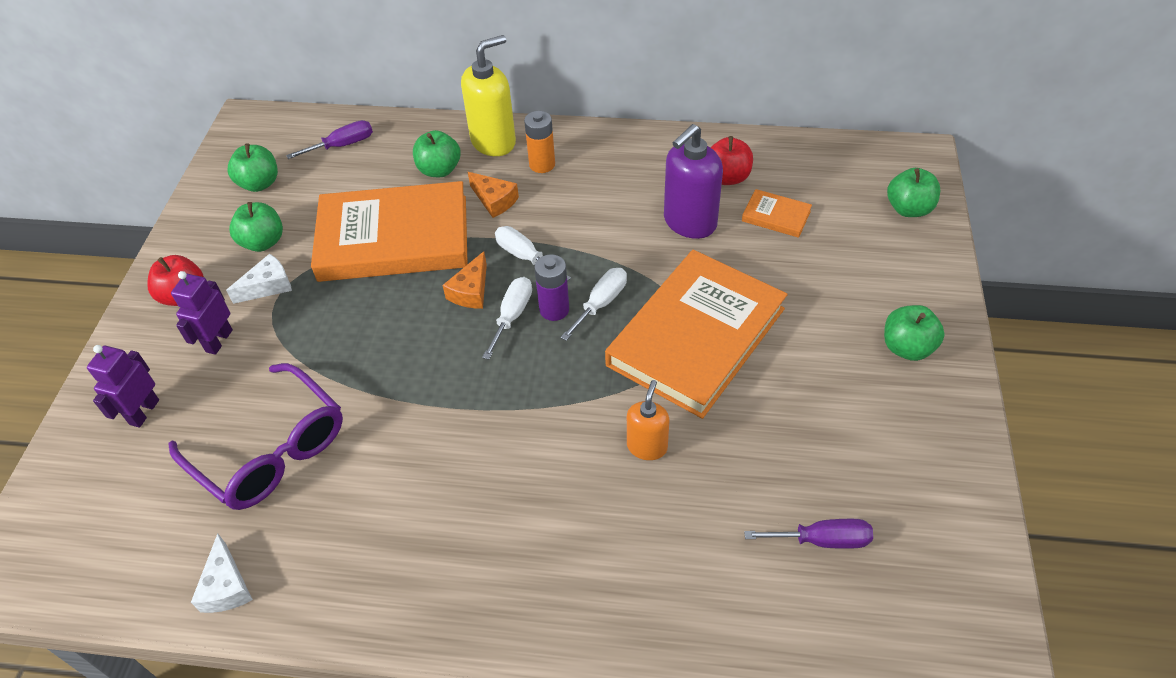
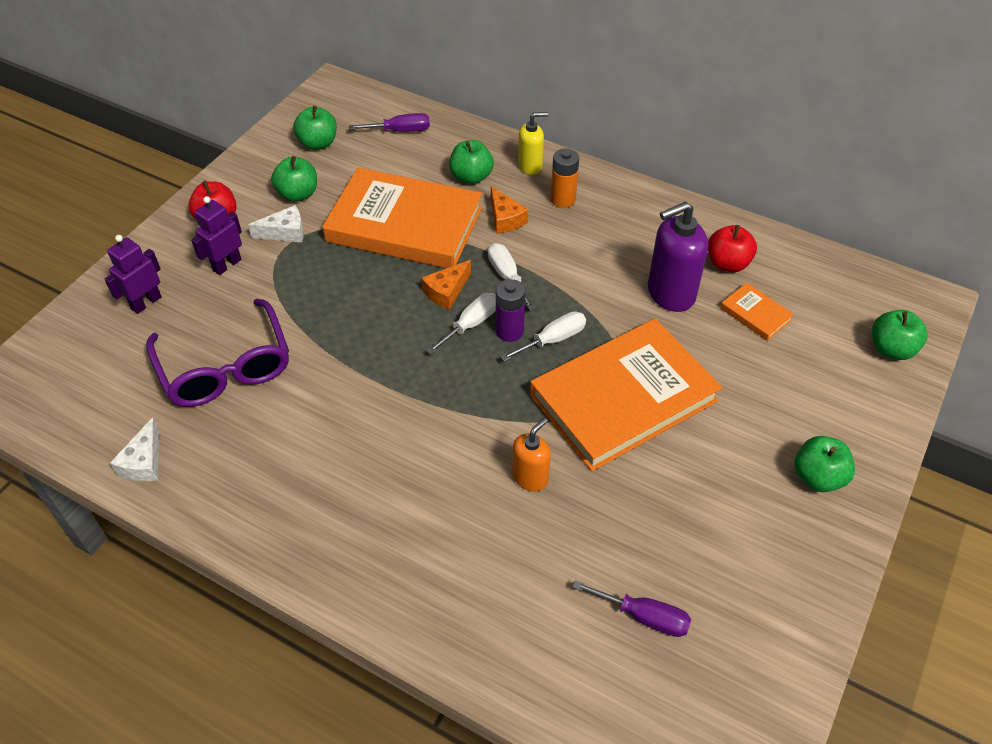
camera: 20 degrees right, 0 degrees up
(493, 142) = (530, 166): yellow soap dispenser -> yellow soap dispenser, size x0.59

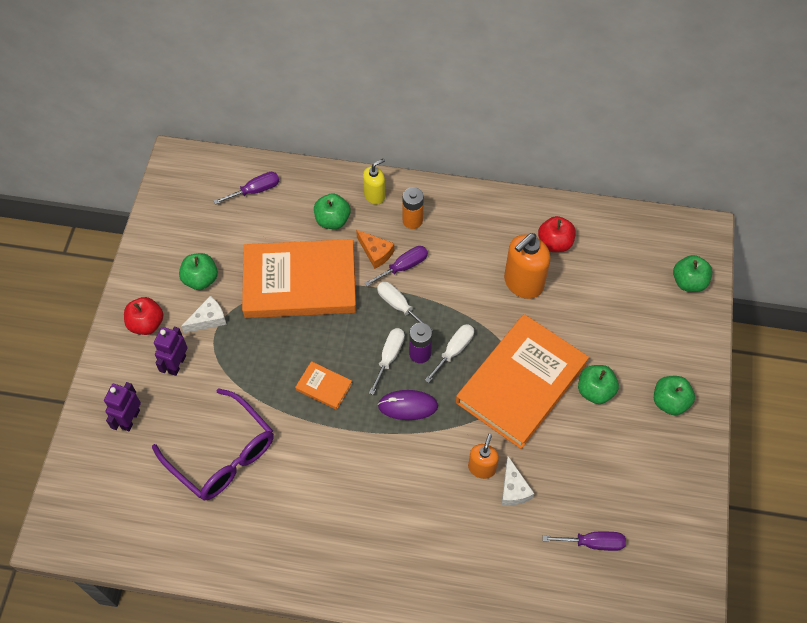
camera: 20 degrees left, 10 degrees up
(144, 462) = (202, 552): white cheese -> white cheese (513, 489)
(318, 143) = (193, 224): green apple -> green apple (595, 391)
(446, 291) = (359, 334): orange cheese -> none
(468, 381) = (408, 406): none -> purple mouse
(531, 240) = (403, 267): none -> purple screwdriver
(670, 293) = (523, 283): purple soap dispenser -> orange soap dispenser
(755, 314) = (588, 282): orange book -> orange book (324, 386)

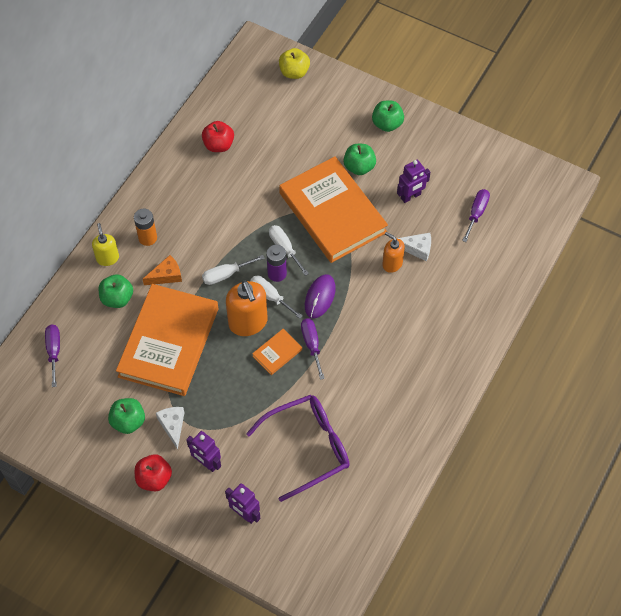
camera: 70 degrees left, 0 degrees up
(403, 267) = (190, 259): purple screwdriver -> purple screwdriver (312, 345)
(523, 283) = (245, 180): orange soap dispenser -> orange soap dispenser (248, 323)
(581, 460) = (411, 196): none -> purple robot
(688, 282) = (294, 72): green apple -> yellow apple

